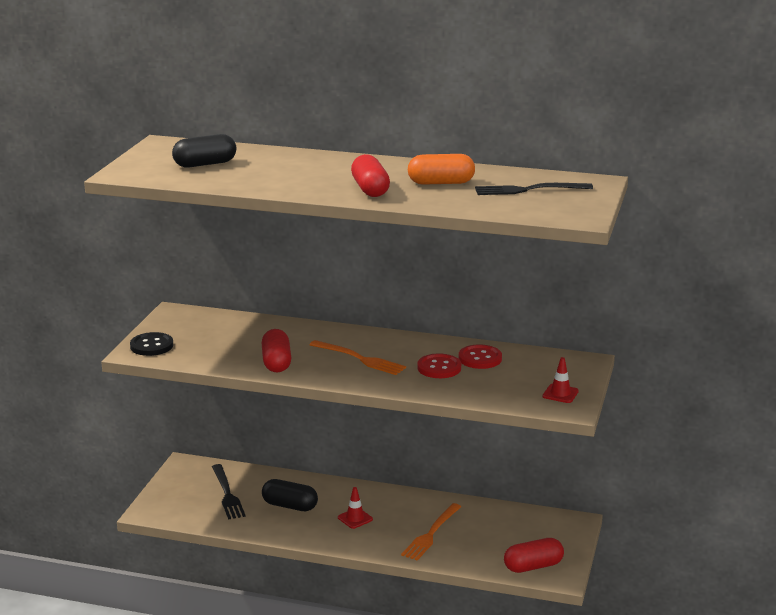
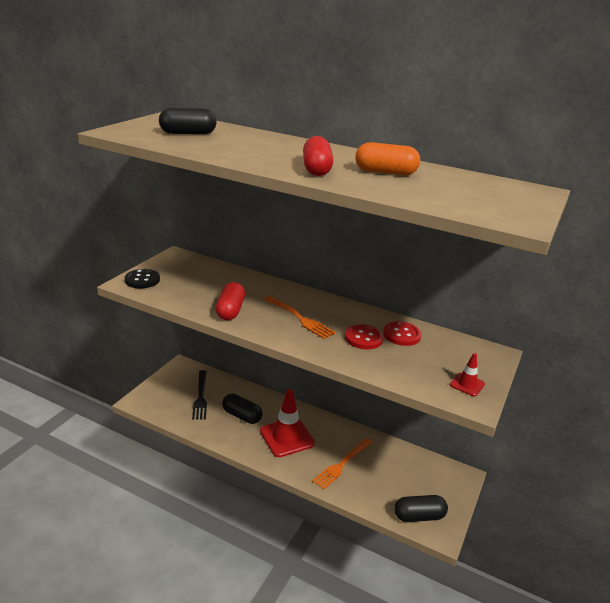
camera: 10 degrees right, 5 degrees up
(355, 518) = (287, 437): red traffic cone -> red traffic cone, size x2.07
(528, 190) = (469, 189): black fork -> none
(533, 566) = (419, 516): red capsule -> black capsule

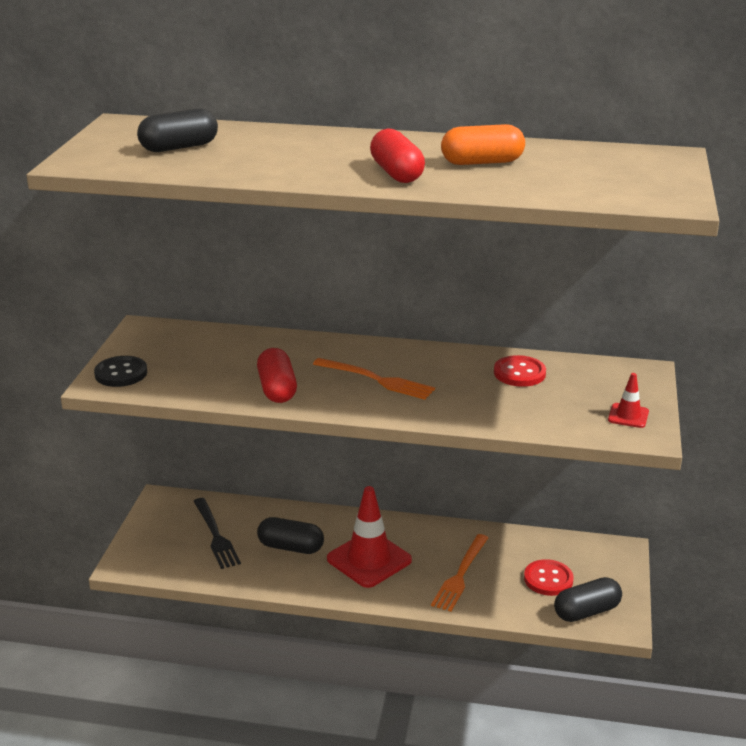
camera: 15 degrees left, 0 degrees up
(363, 338) = (474, 387): red button -> red button (548, 579)

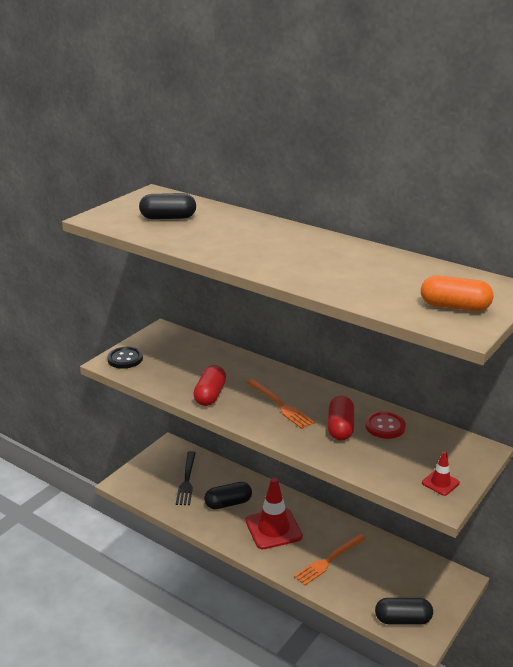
camera: 25 degrees right, 0 degrees up
(291, 547) = (228, 503): black capsule -> black capsule turned 60 degrees counterclockwise
(396, 173) = (285, 264): red capsule -> red capsule (340, 428)
(482, 162) = (355, 267): orange capsule -> orange capsule (454, 307)
(548, 579) = (390, 585): red button -> none

